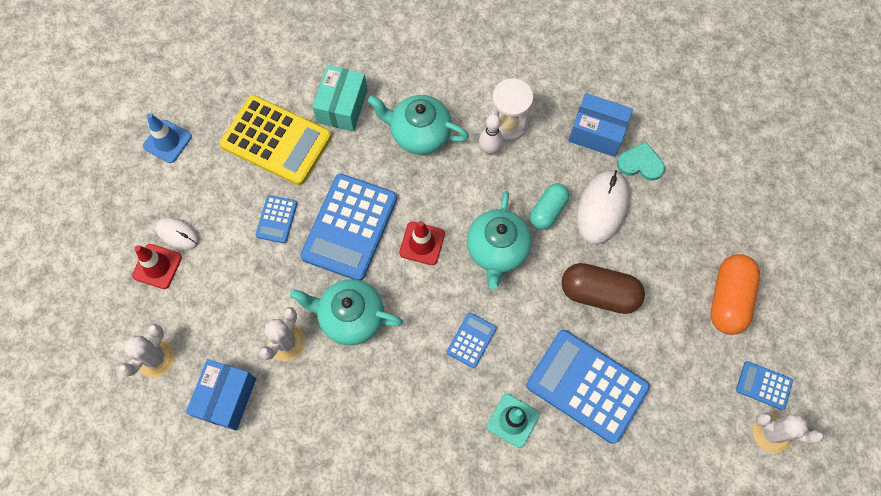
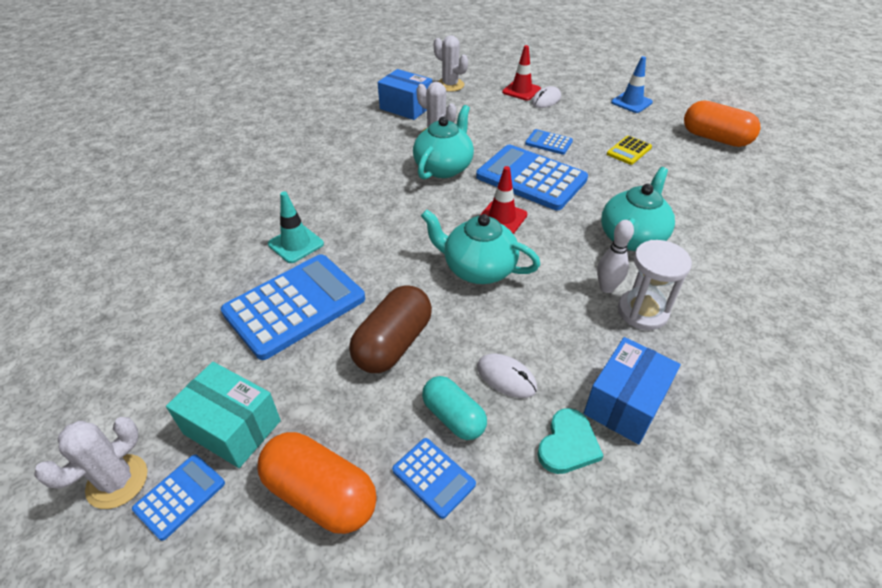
camera: 105 degrees right, 25 degrees down
(234, 62) = (715, 138): none -> orange capsule
(276, 141) = (629, 151): yellow calculator -> yellow calculator, size x0.47
(342, 106) = (667, 191): turquoise box -> turquoise box (232, 427)
(471, 340) = (388, 232): blue calculator -> blue calculator (433, 477)
(548, 211) = (515, 322): turquoise capsule -> turquoise capsule (453, 417)
(602, 208) = (506, 377): white mouse -> white mouse, size x0.58

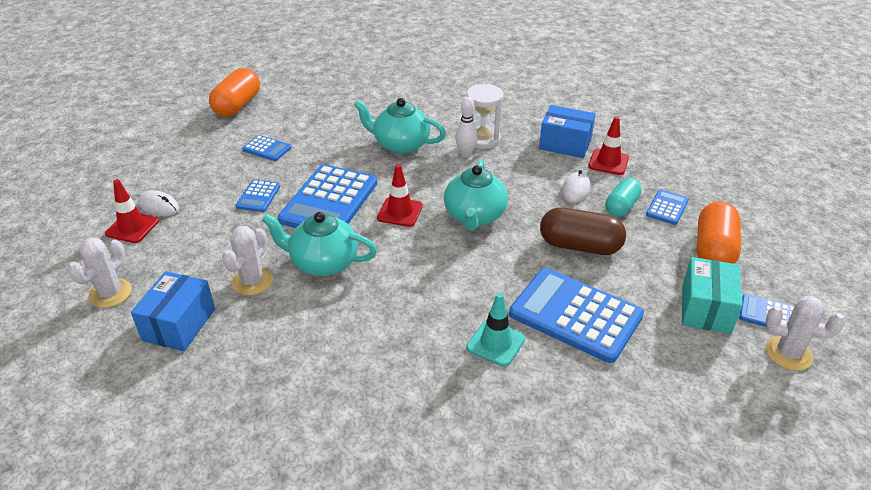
camera: 105 degrees left, 5 degrees down
(568, 444) = (608, 162): turquoise heart -> red traffic cone
(629, 151) = (267, 149): yellow calculator -> blue calculator
(631, 102) = (165, 149): blue traffic cone -> none

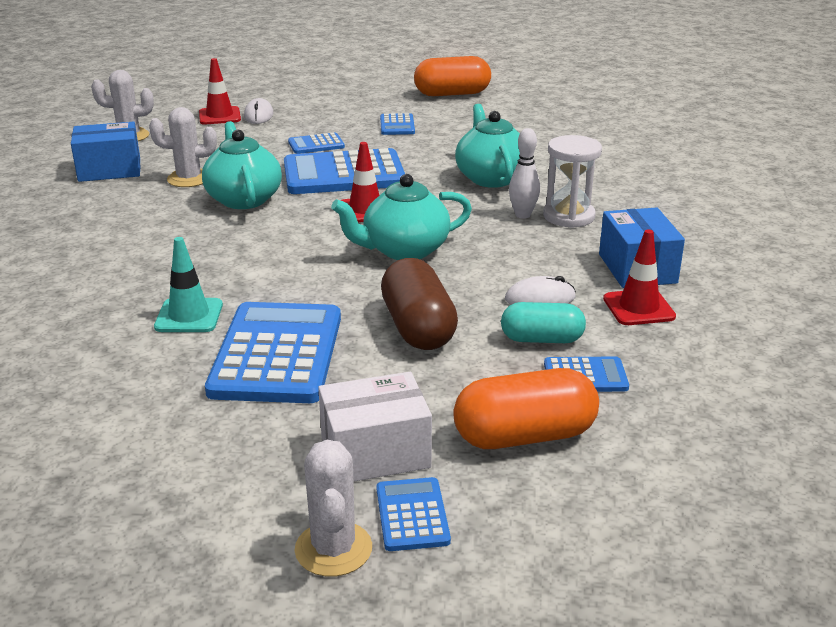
camera: 60 degrees right, 10 degrees down
(706, 309) = (375, 452): turquoise box -> white box

